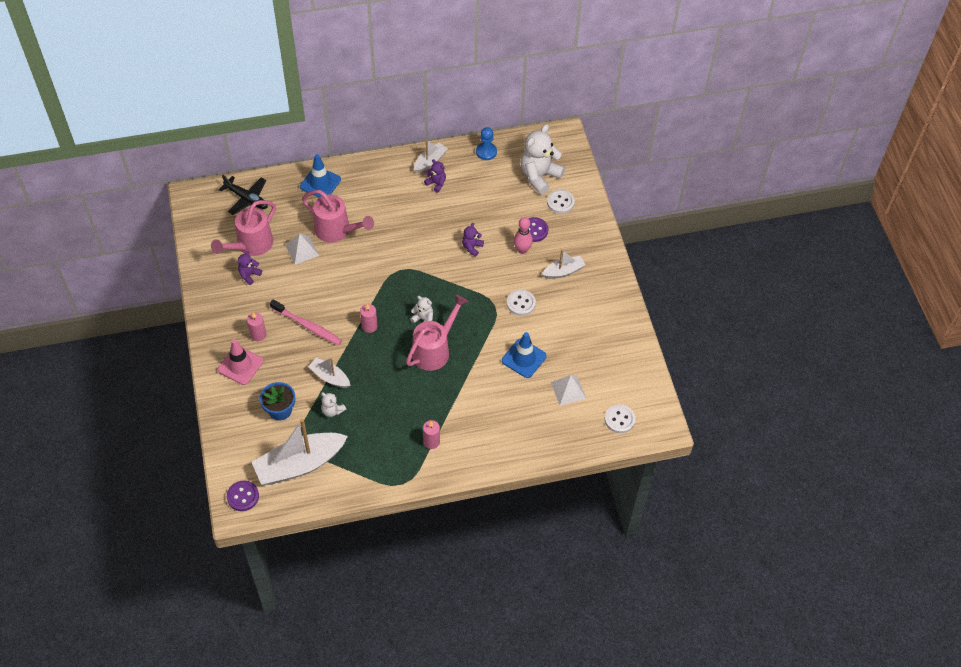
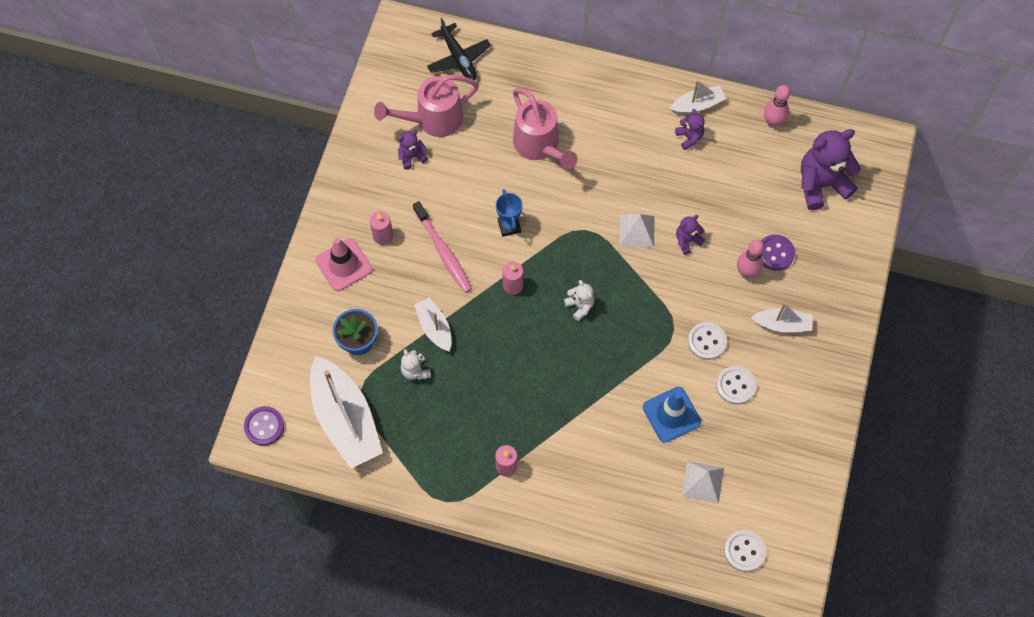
camera: 30 degrees right, 10 degrees up
(300, 464) = (345, 419): white boat -> white boat turned 120 degrees counterclockwise
(302, 250) = (487, 152): white pyramid -> white pyramid (636, 230)
(320, 183) = (553, 76): blue traffic cone -> none
(345, 290) = (509, 226): none -> blue trophy
(435, 349) = (572, 352): pink watering can -> none
(486, 152) = (772, 122): blue pawn -> pink bowling pin
(539, 176) = (821, 184): white teddy bear -> purple teddy bear
(560, 202) = (828, 231): white button -> white button (735, 385)

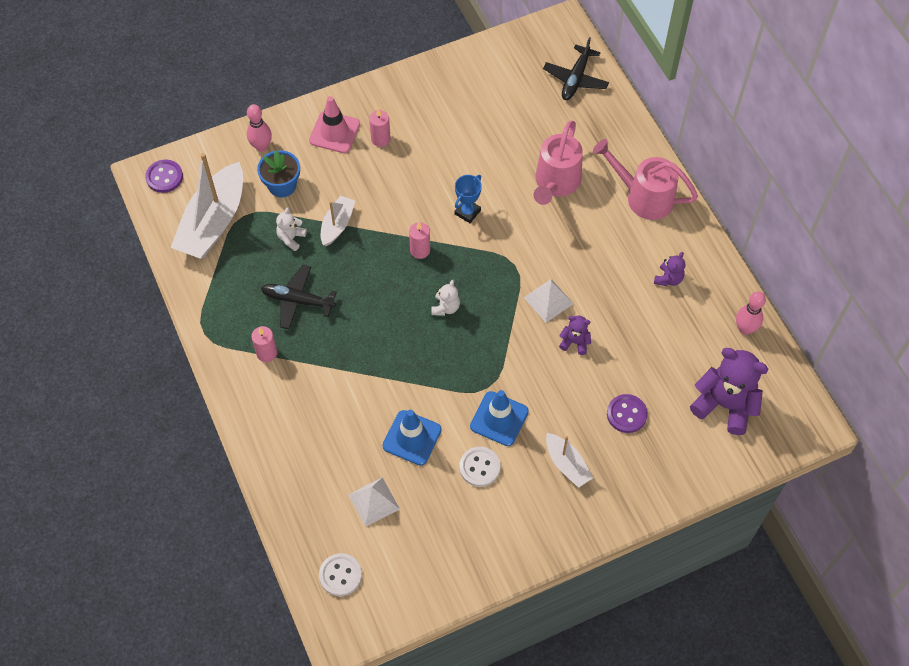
camera: 50 degrees right, 5 degrees down
(412, 157) = (463, 109): purple teddy bear -> none
(432, 120) = (506, 100): pink watering can -> pink watering can (643, 196)
(443, 251) = (405, 185): pink toothbrush -> none
(478, 408) = (298, 300): none -> black plane
(697, 105) = (703, 264): white boat -> none
(707, 341) = (499, 419): white button -> blue traffic cone
(746, 272) = (588, 405): pink bowling pin -> pink bowling pin (261, 146)

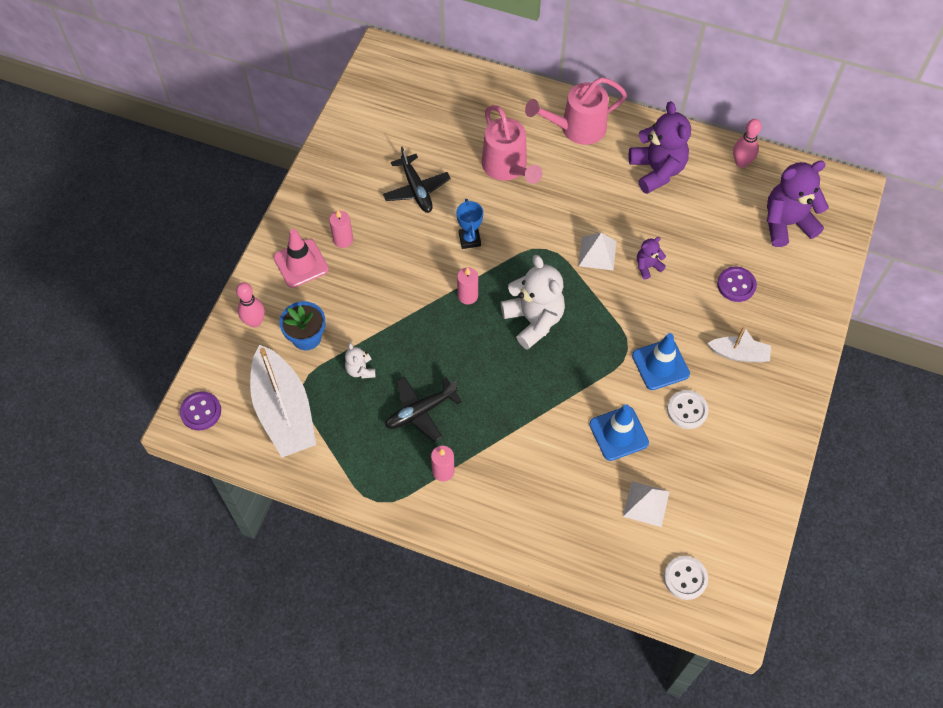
camera: 45 degrees left, 0 degrees up
(337, 225) = (384, 330): white boat -> none
(445, 307) = (533, 320): white teddy bear -> white teddy bear, size x2.07
(575, 79) = (436, 83): black plane -> black plane (416, 189)
(668, 279) = (657, 170): purple teddy bear -> purple teddy bear, size x2.07

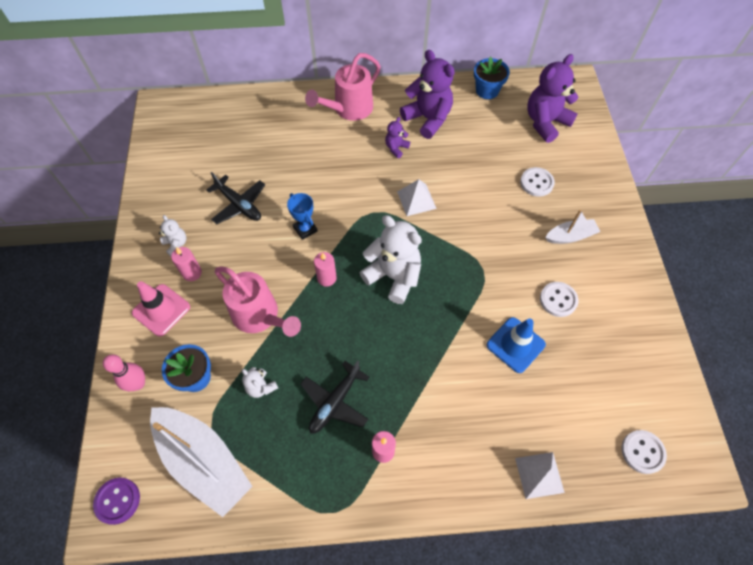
camera: 25 degrees left, 0 degrees up
(340, 206) = (176, 244): none -> white teddy bear
(508, 168) = (309, 159): pink watering can -> pink watering can (260, 316)
(646, 503) = (572, 398): white pyramid -> white pyramid (539, 475)
(647, 266) = (461, 195): purple teddy bear -> purple teddy bear (396, 148)
(660, 364) = (516, 270): blue traffic cone -> none
(736, 285) = (536, 183): purple button -> white button
(741, 163) = (487, 91): pink bowling pin -> blue flower pot

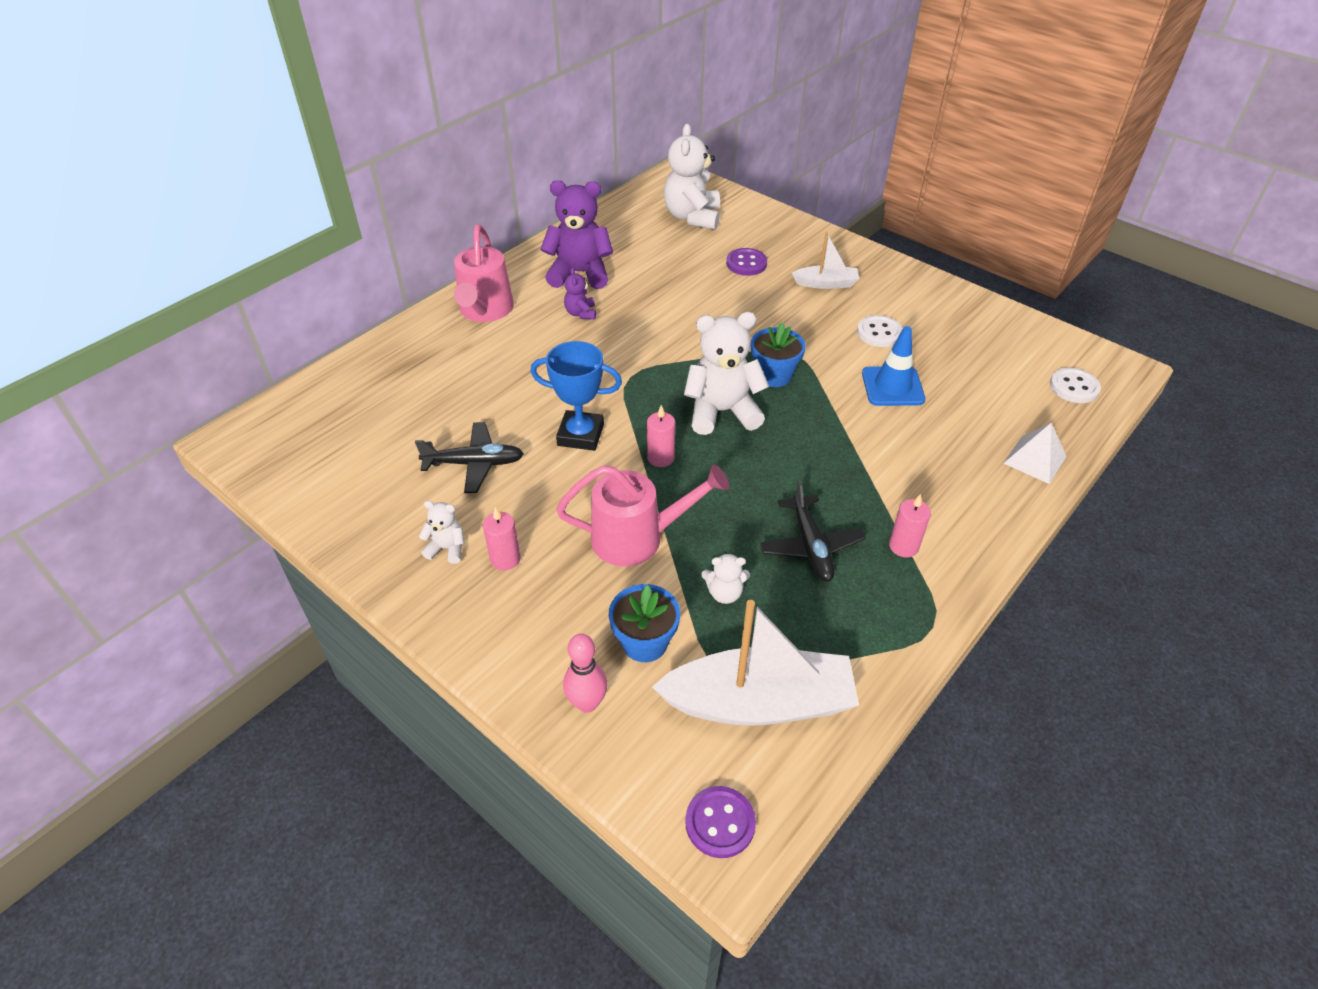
camera: 45 degrees left, 15 degrees down
(161, 310) = (516, 618): pink traffic cone -> none
(305, 229) = (580, 435): blue trophy -> blue trophy, size x1.52
(416, 200) = (658, 341): white pyramid -> none
(487, 91) = (606, 222): blue flower pot -> blue flower pot (774, 375)
(536, 183) = (746, 263): white button -> purple button
(545, 122) = (692, 217): purple teddy bear -> white teddy bear
(570, 236) = (826, 283): white boat -> white boat turned 60 degrees clockwise

